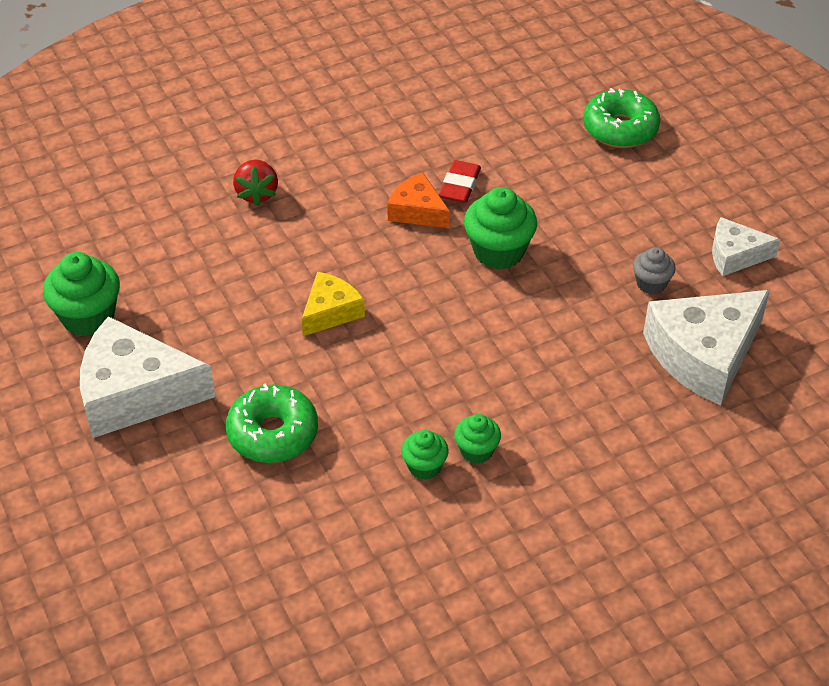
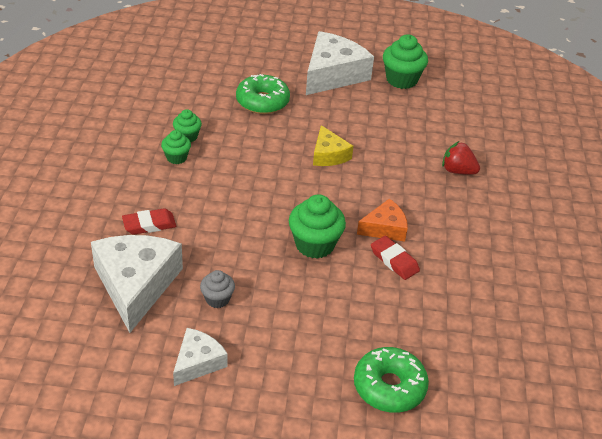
camera: 120 degrees right, 5 degrees down
(613, 401) = (149, 224): none -> red eraser

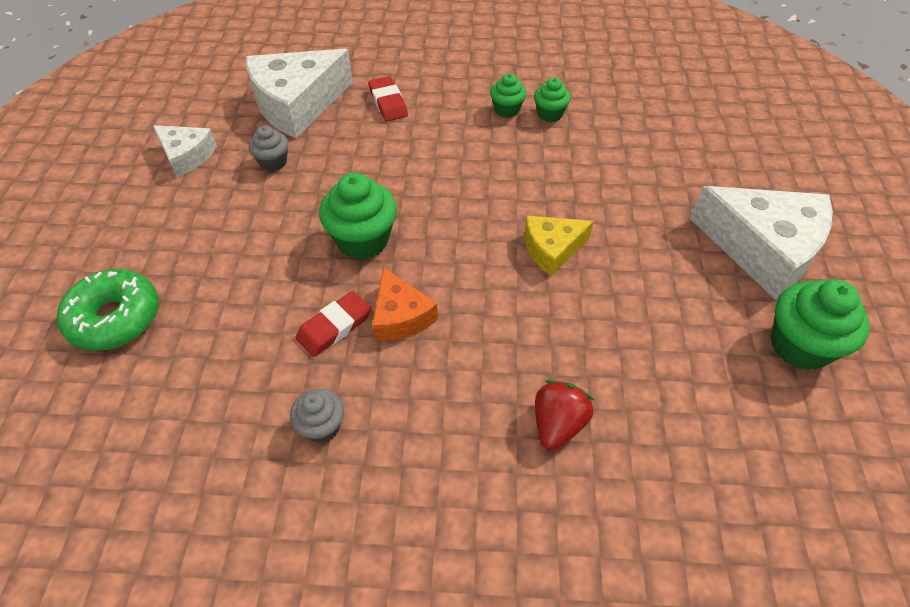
camera: 90 degrees right, 10 degrees up
(136, 285) = (297, 104): white cheese -> white cheese turned 150 degrees clockwise
(262, 102) = (651, 174): green donut -> none
(469, 266) = (322, 426): none -> grey cupcake

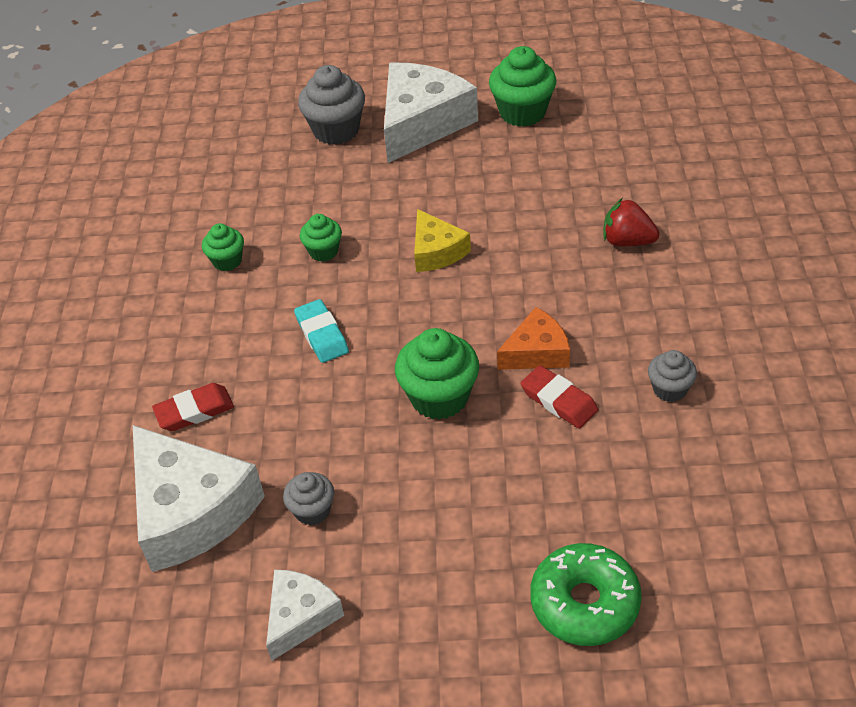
camera: 90 degrees left, 5 degrees down
(453, 169) = (322, 335): none -> turquoise eraser
(507, 110) = (217, 297): green cupcake -> green cupcake (323, 251)
(739, 181) = (336, 130): none -> grey cupcake

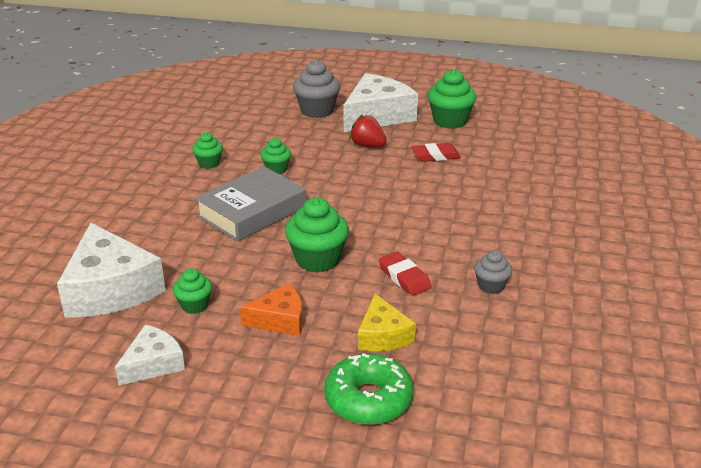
camera: 10 degrees right, 15 degrees down
(194, 411) = (143, 236): red eraser -> red eraser (435, 156)
(312, 510) = (194, 305): grey cupcake -> green cupcake
(322, 335) = (252, 212): turquoise eraser -> grey book
(436, 251) = (354, 182): yellow cheese -> yellow cheese (383, 335)
(537, 352) = (400, 247): orange cheese -> orange cheese (280, 320)
(627, 241) = (495, 199): red strawberry -> red strawberry (367, 145)

